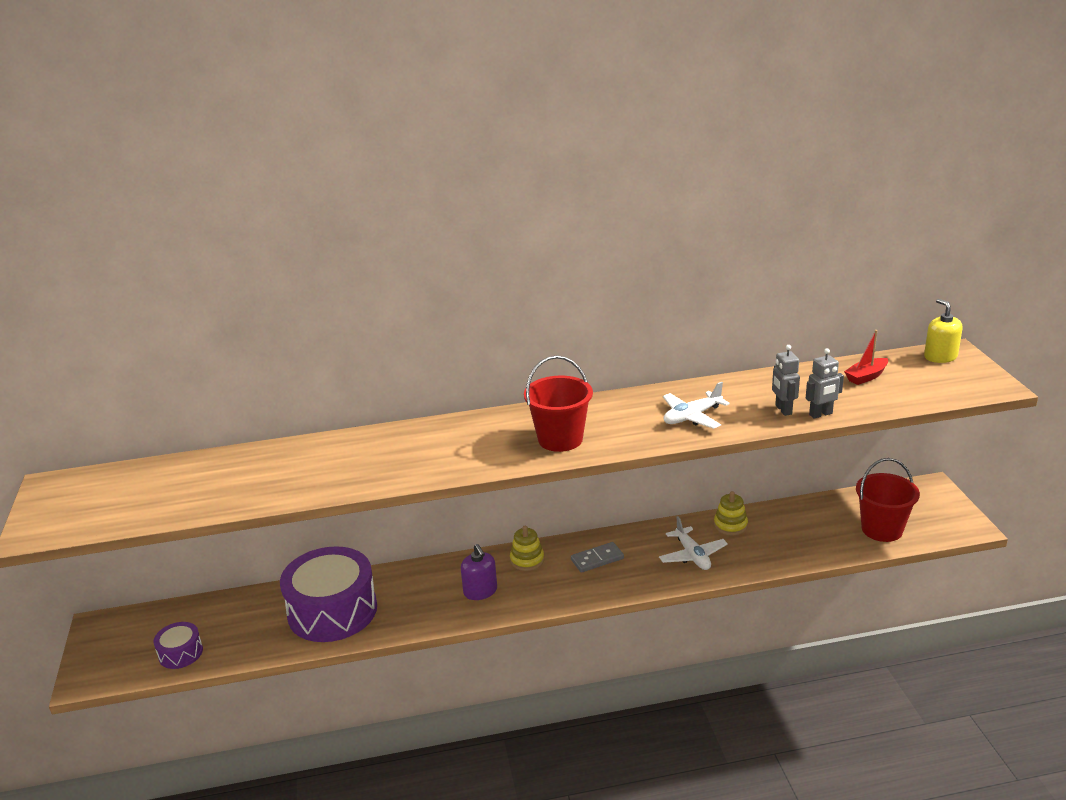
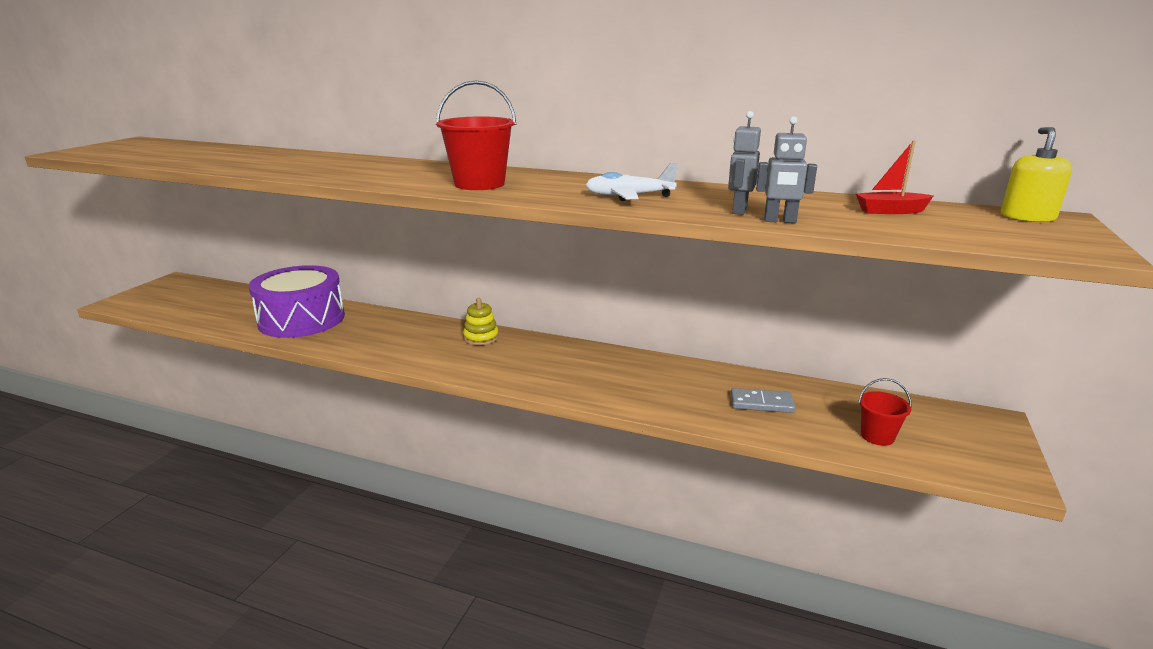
camera: 30 degrees right, 5 degrees down
(180, 653) = (182, 309): purple drum -> none
(480, 591) = (415, 344): purple soap dispenser -> none
(597, 559) = (538, 356): grey domino -> grey domino (761, 403)
(692, 555) = (628, 384): white plane -> none
(730, 525) = (699, 375): yellow stacking toy -> none
(882, 529) = (877, 436): red bucket -> red bucket, size x0.59

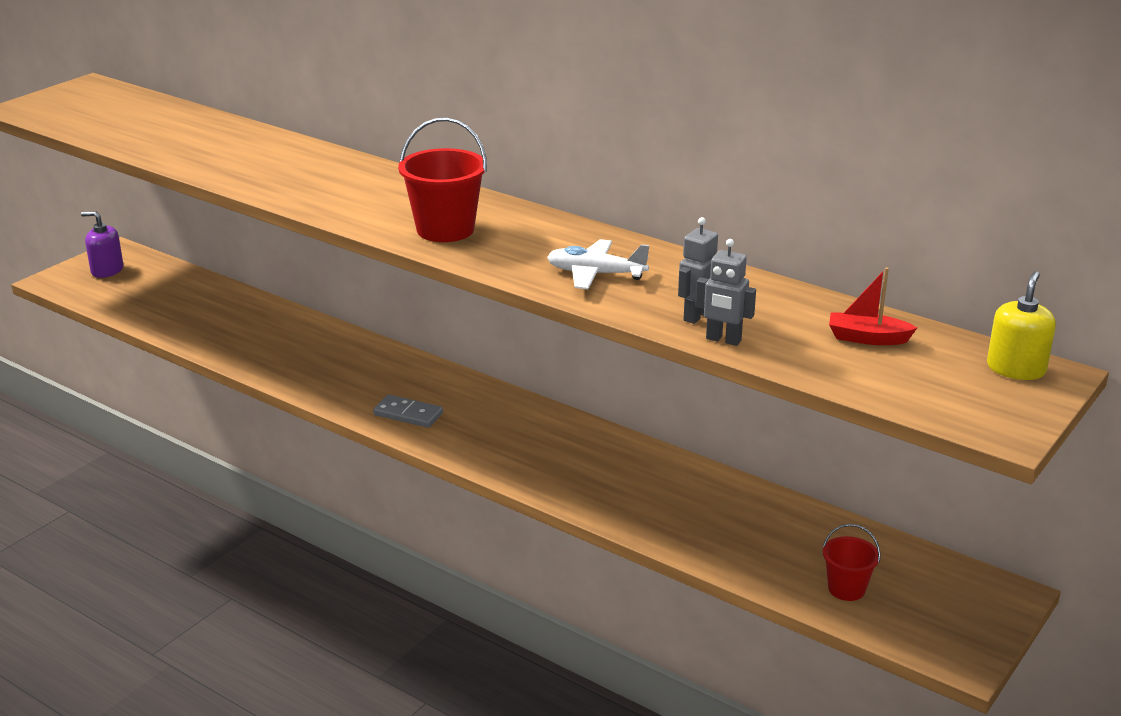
camera: 15 degrees right, 5 degrees up
(165, 292) = (107, 270): none -> purple soap dispenser
(301, 319) = (256, 334): purple drum -> none
(481, 338) = (456, 390): yellow stacking toy -> none
(761, 403) = (741, 528): grey domino -> grey domino (408, 414)

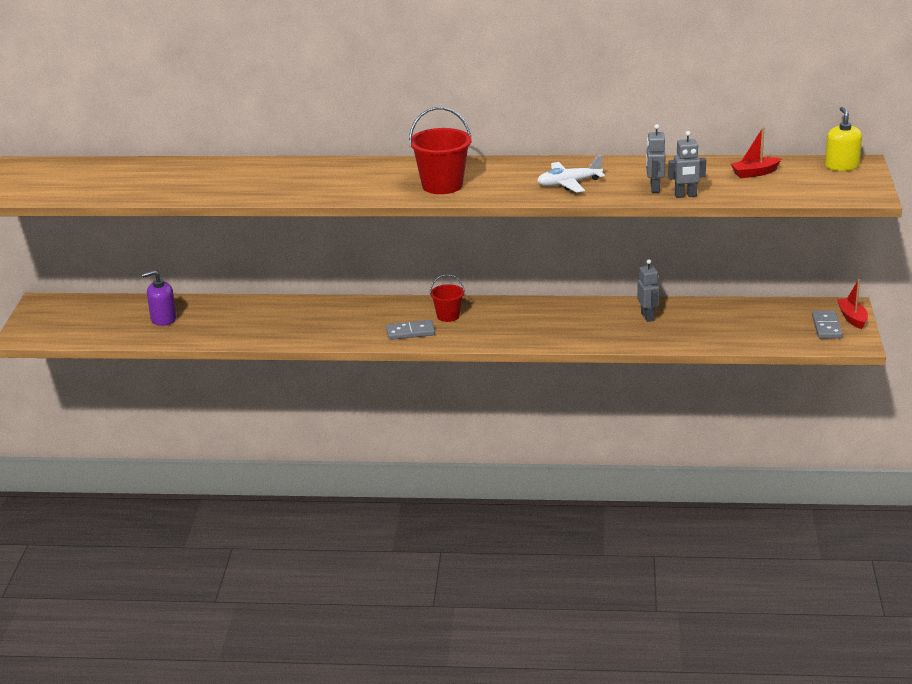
camera: 30 degrees left, 0 degrees up
(107, 270) = (54, 317): purple soap dispenser -> purple soap dispenser (163, 319)
(708, 501) = (647, 317): none -> grey robot
(846, 589) = (768, 333): red bucket -> red bucket (448, 316)
(943, 614) = (826, 327): none -> grey domino
(998, 615) = (852, 318): none -> red boat

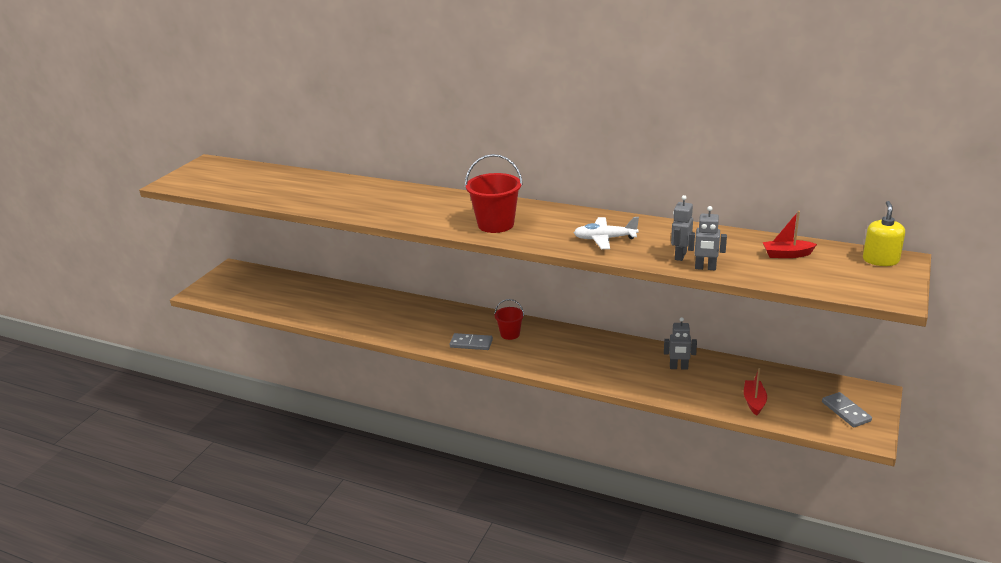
camera: 20 degrees right, 0 degrees up
(163, 319) = (300, 296): purple soap dispenser -> none
(647, 317) = (678, 367): grey robot -> grey robot turned 90 degrees clockwise
(826, 327) = (845, 411): grey domino -> grey domino turned 45 degrees counterclockwise
(852, 318) = (876, 407): red boat -> red boat (754, 402)

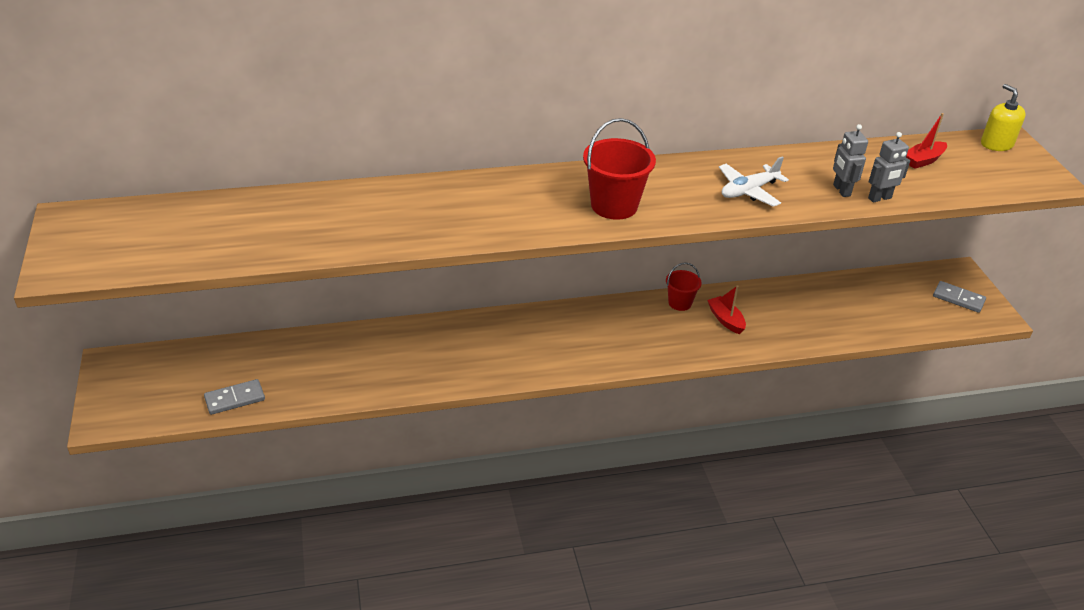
camera: 40 degrees left, 10 degrees up
(471, 343) = (561, 356): grey domino -> grey domino (235, 399)
(510, 334) = (589, 328): red bucket -> red bucket (680, 303)
(678, 367) = (788, 305): grey robot -> none
(754, 402) = (884, 318): red boat -> red boat (725, 320)

